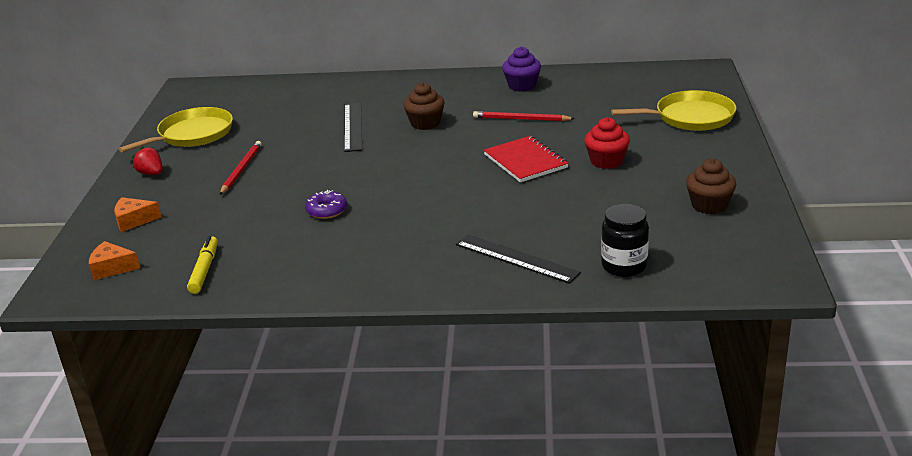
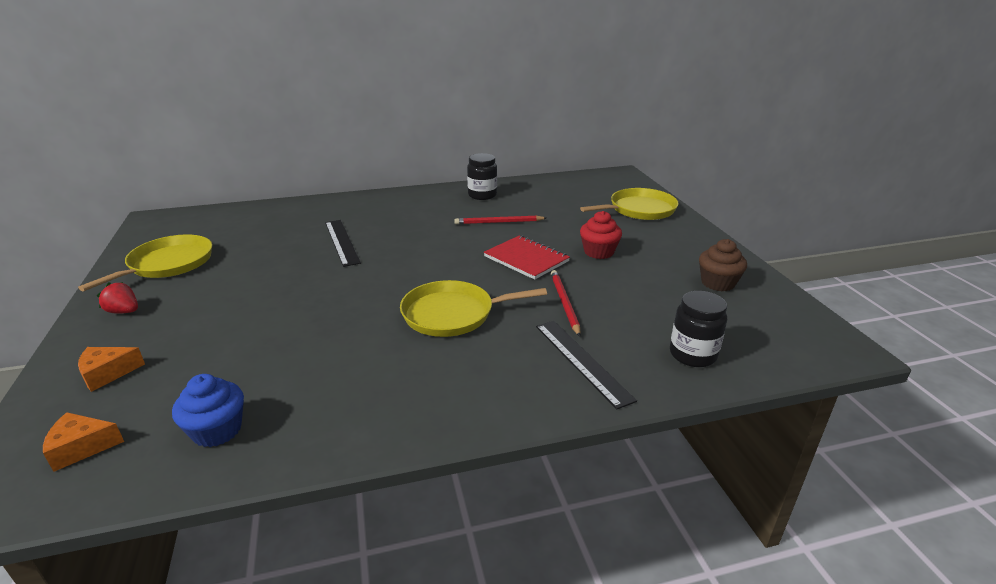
camera: 20 degrees left, 0 degrees up
(204, 270) = (217, 430): yellow marker -> blue cupcake
(241, 169) = (234, 296): red pencil -> red pencil (564, 303)
(327, 211) = (348, 332): purple donut -> none
(424, 206) = (453, 314): none -> yellow pan
(425, 123) = (412, 233): brown cupcake -> none
(516, 258) = (582, 361): black ruler -> black ruler turned 45 degrees clockwise
(522, 86) = (482, 195): purple cupcake -> black jar

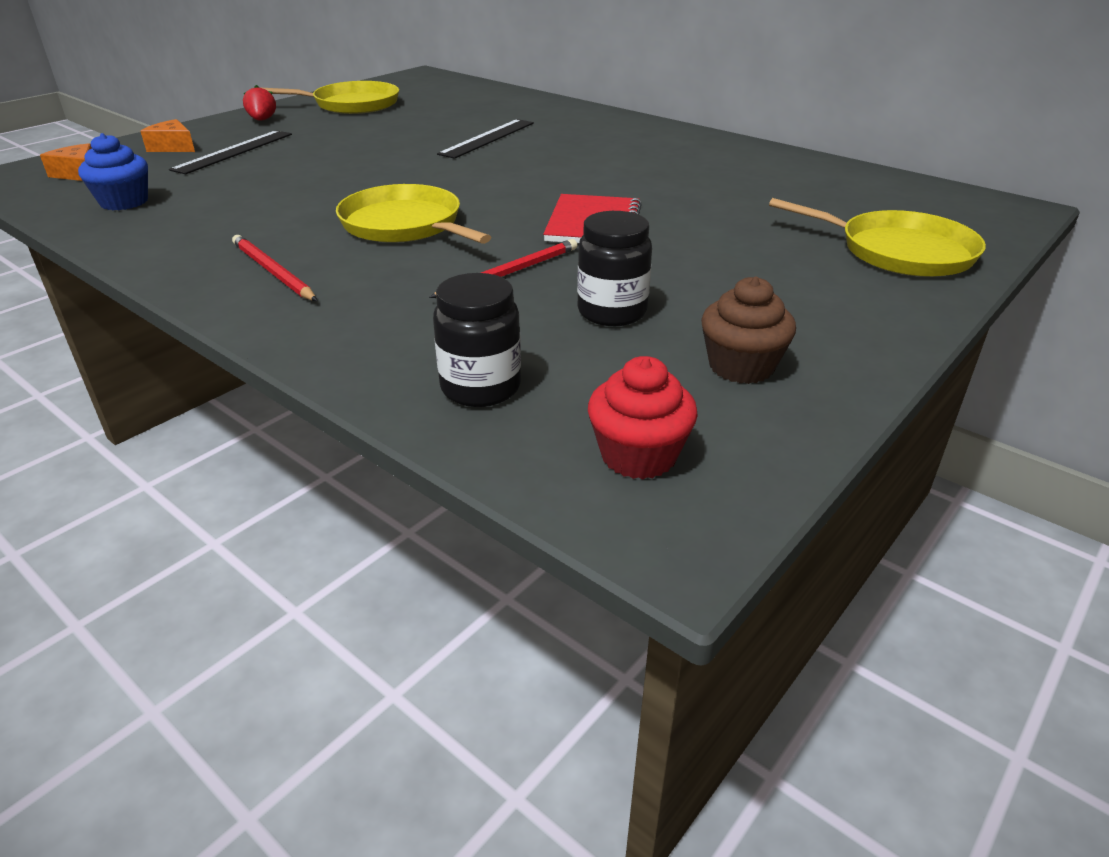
camera: 55 degrees right, 5 degrees up
(482, 195) = (729, 156): black jar -> black jar (612, 312)
(498, 222) = (668, 184): red pencil -> red pencil (273, 271)
(582, 361) = (381, 316): black ruler -> black ruler (234, 151)
(598, 252) = (691, 258): red cupcake -> red cupcake (638, 455)

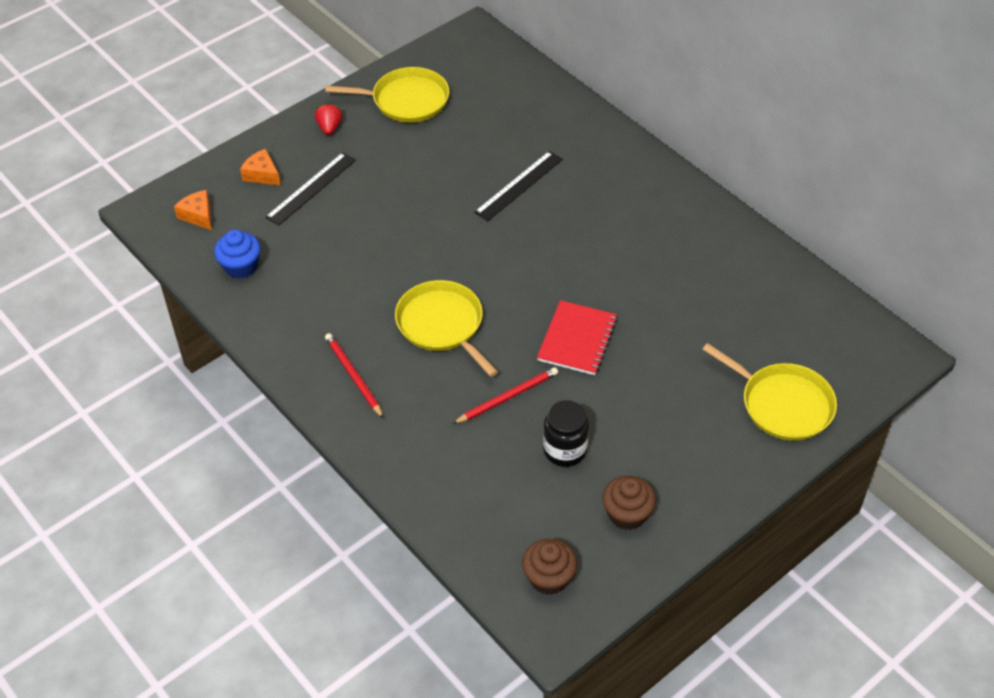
camera: 10 degrees right, 15 degrees up
(480, 387) = (475, 512): black jar -> none
(638, 455) = (548, 578): red cupcake -> brown cupcake

